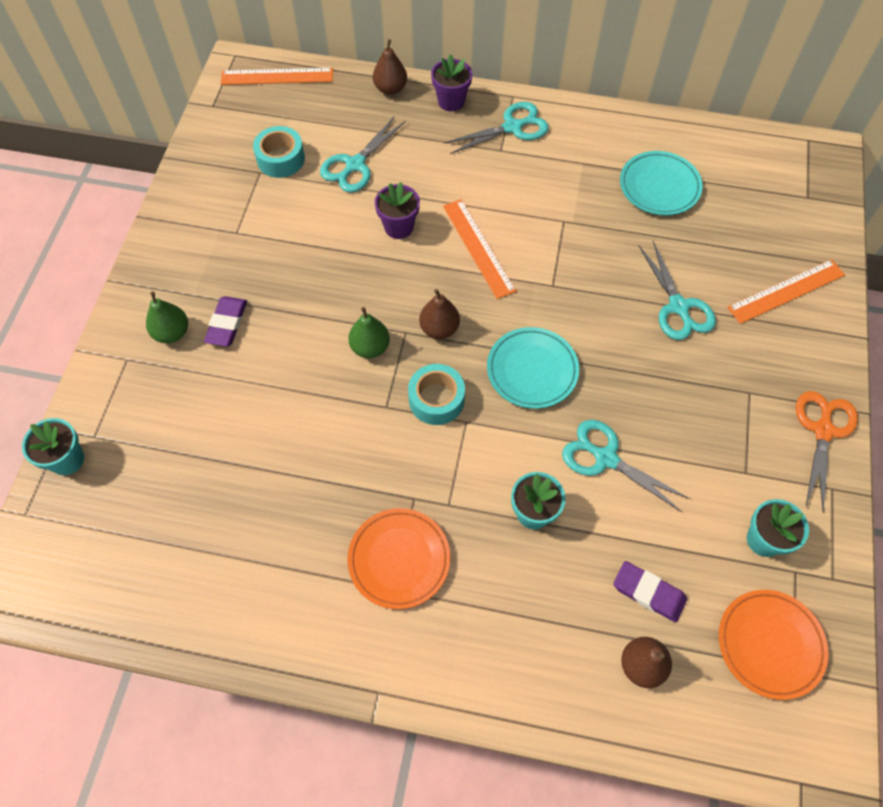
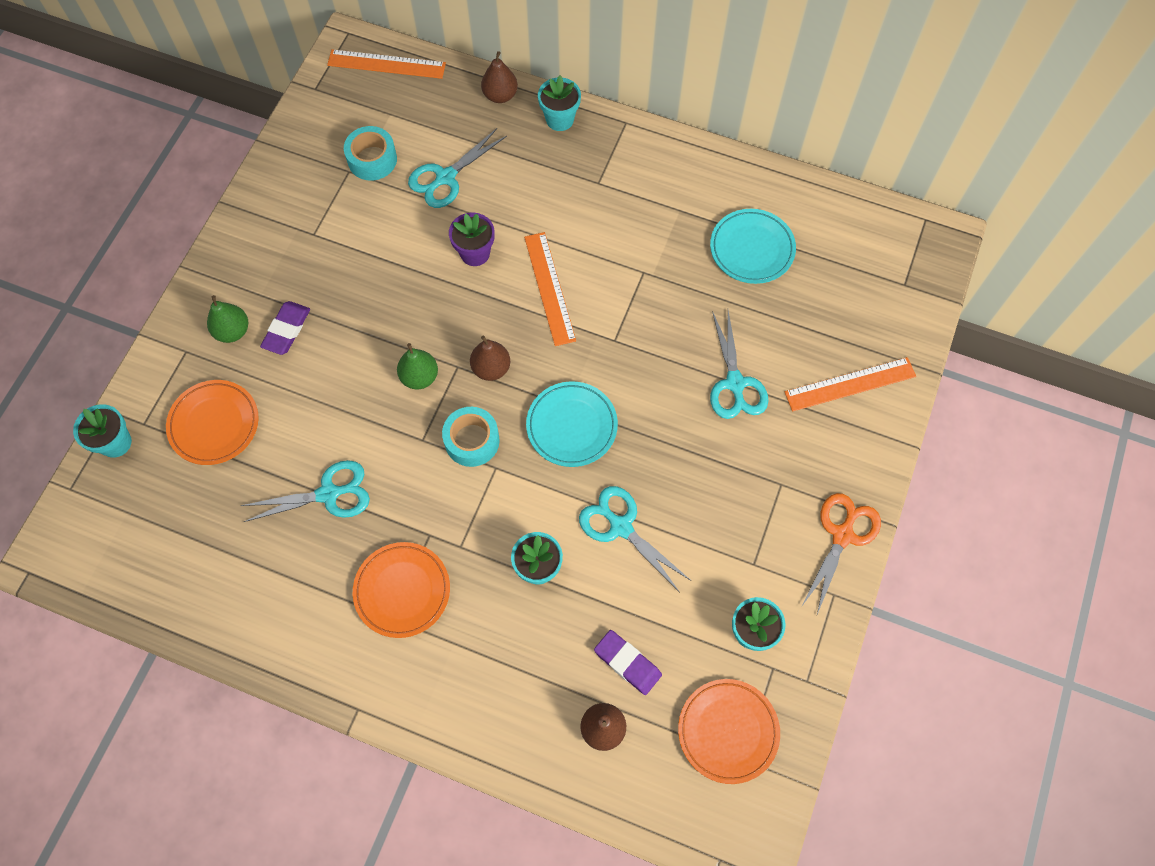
camera: 10 degrees right, 5 degrees up
(169, 425) = (214, 424): none -> orange plate
(451, 101) = (559, 119): purple flower pot -> turquoise flower pot
(512, 127) = (616, 158): turquoise scissors -> turquoise scissors (329, 494)

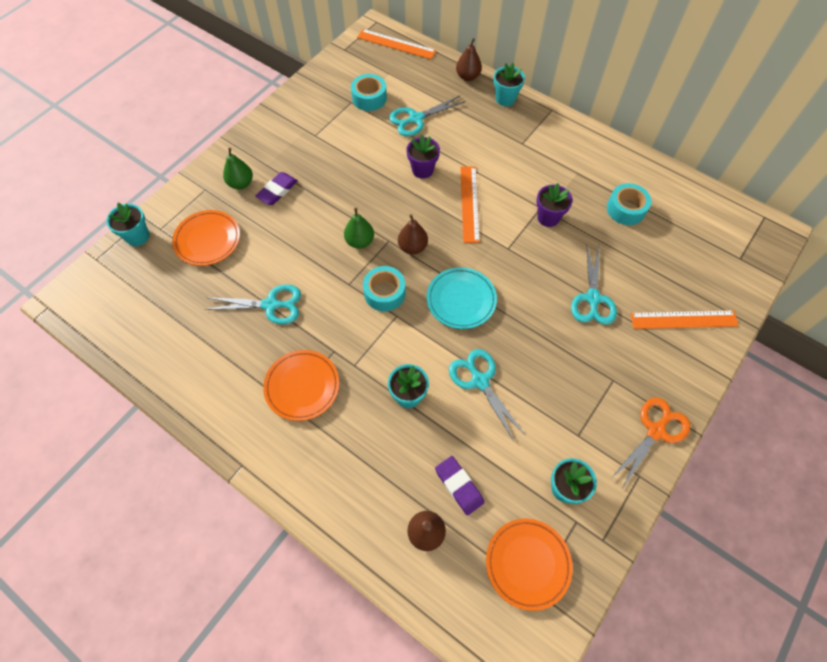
camera: 15 degrees right, 5 degrees down
(656, 284) = (548, 217): none -> purple flower pot
(752, 249) = (626, 209): turquoise plate -> turquoise tape

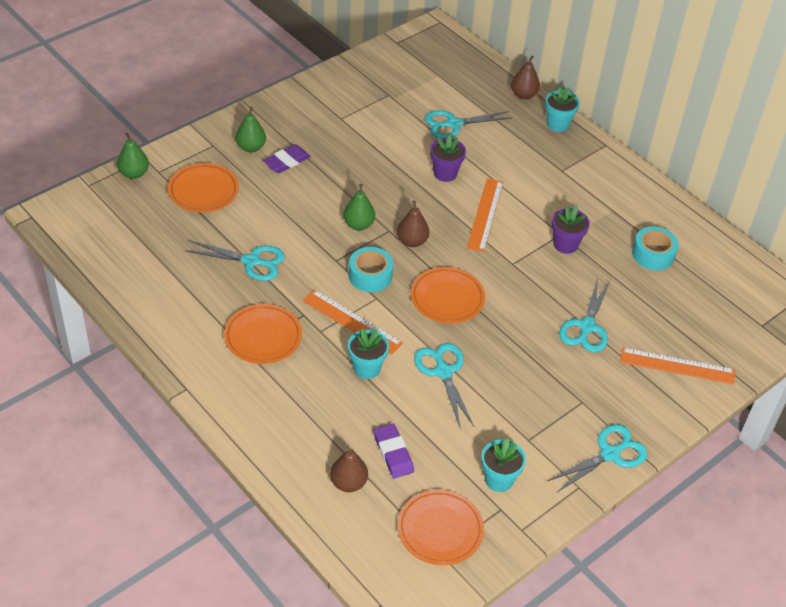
camera: 10 degrees right, 15 degrees down
(137, 236) = (134, 173): turquoise flower pot -> green pear
(369, 98) = (409, 94): turquoise tape -> none
(396, 44) = (455, 48): orange ruler -> orange ruler (352, 322)
(461, 300) = (447, 298): turquoise plate -> orange plate
(656, 431) = (610, 454): orange scissors -> turquoise scissors

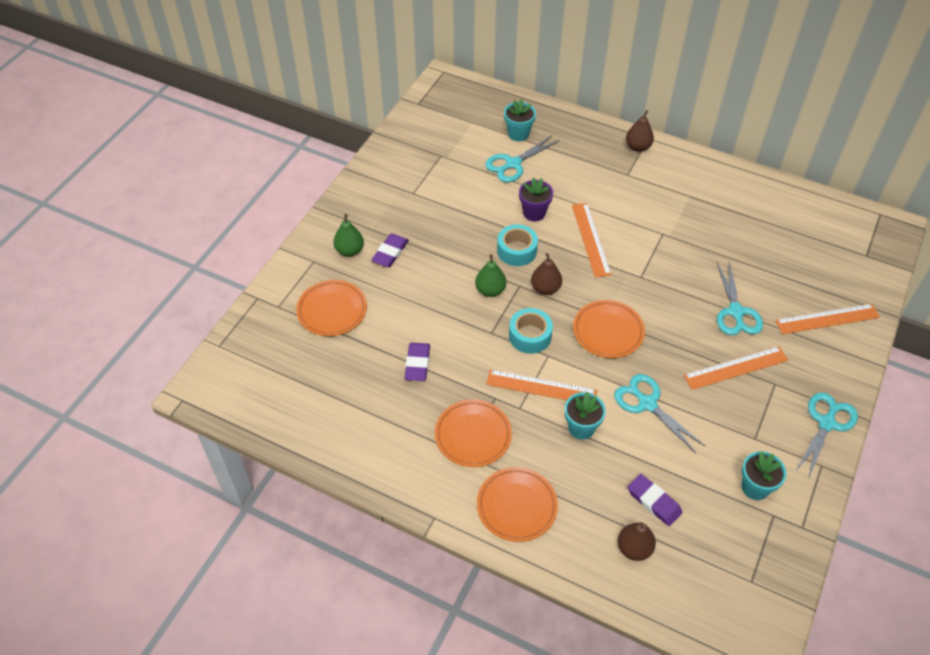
camera: 20 degrees left, 5 degrees up
(134, 173) = (256, 317): green pear -> none
(251, 261) = (417, 364): turquoise scissors -> purple eraser
(440, 530) = (738, 559): orange plate -> orange plate (516, 506)
(523, 95) = (554, 116): brown pear -> brown pear (638, 147)
(552, 374) = (736, 368): none -> orange ruler
(558, 124) = (598, 133): turquoise flower pot -> turquoise flower pot (518, 134)
(565, 244) = (672, 242): purple flower pot -> none
(653, 254) = (746, 224): turquoise tape -> turquoise tape (516, 250)

